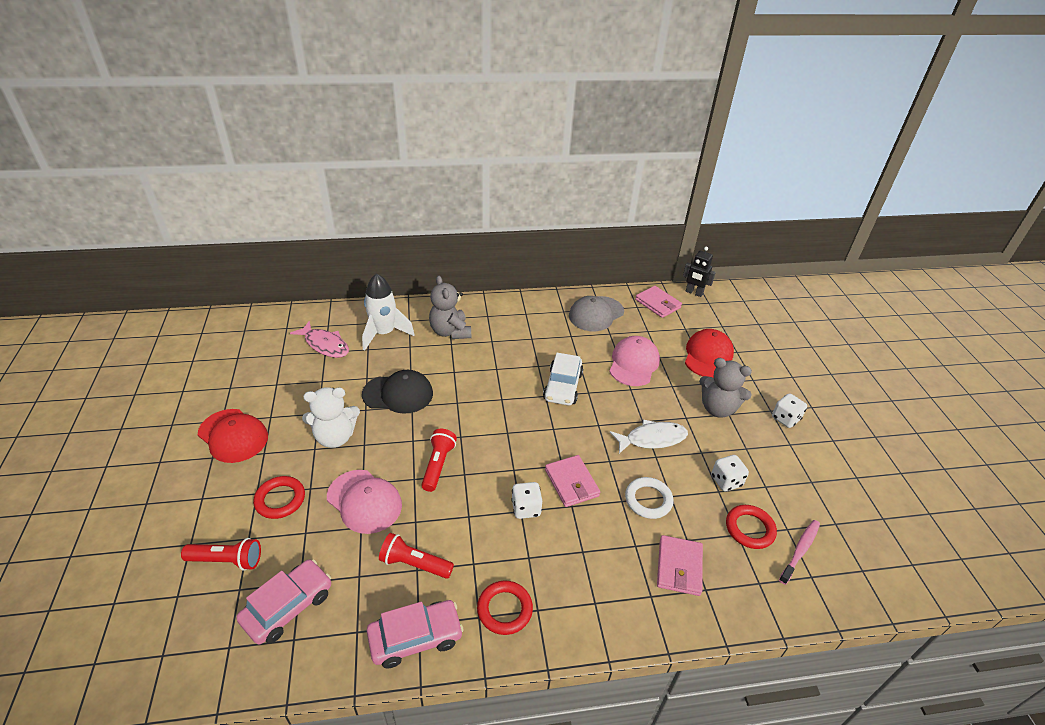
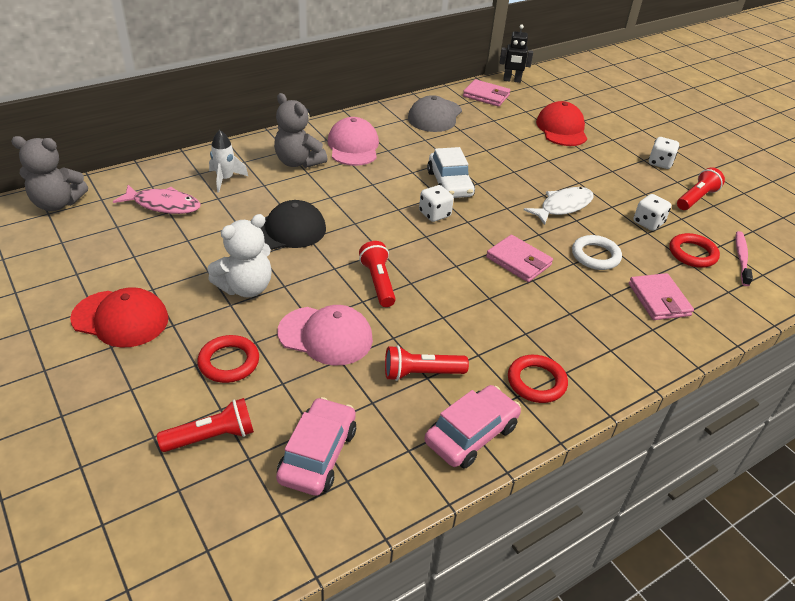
camera: 25 degrees left, 0 degrees up
(384, 333) = (225, 179): white rocket -> white rocket, size x0.64
(526, 508) = (493, 294): white dice -> white dice (434, 214)
(634, 363) = (501, 150): pink cap -> pink cap (353, 146)
(717, 408) = (600, 168): grey teddy bear -> grey teddy bear (57, 203)
(797, 468) = (696, 198): none -> red flashlight

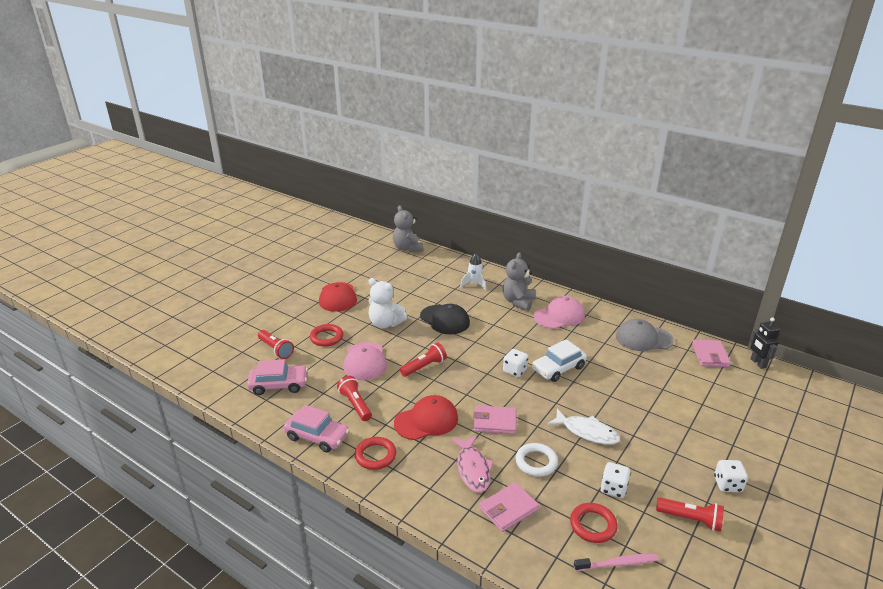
camera: 70 degrees right, 10 degrees down
(163, 205) = (433, 275): pink fish -> pink fish (473, 469)
(518, 261) = (495, 422): pink wallet -> pink wallet turned 75 degrees clockwise
(561, 129) = (710, 409): red cap -> red cap (426, 421)

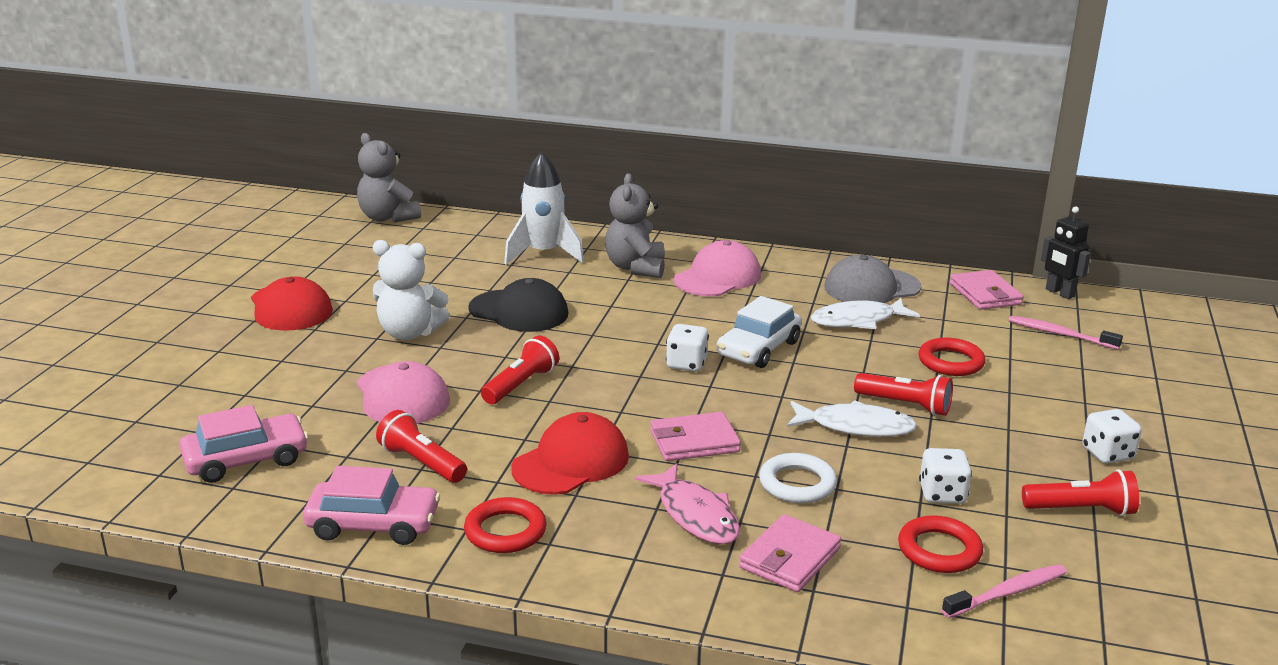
camera: 20 degrees left, 5 degrees down
(276, 349) = (208, 406): red flashlight -> red flashlight (905, 405)
(326, 337) = (304, 371): red ring -> red ring (951, 362)
(474, 284) = (544, 254): white rocket -> white rocket, size x1.57
(624, 360) = (858, 321): none -> white fish
(742, 393) = (1060, 334): none -> pink toothbrush

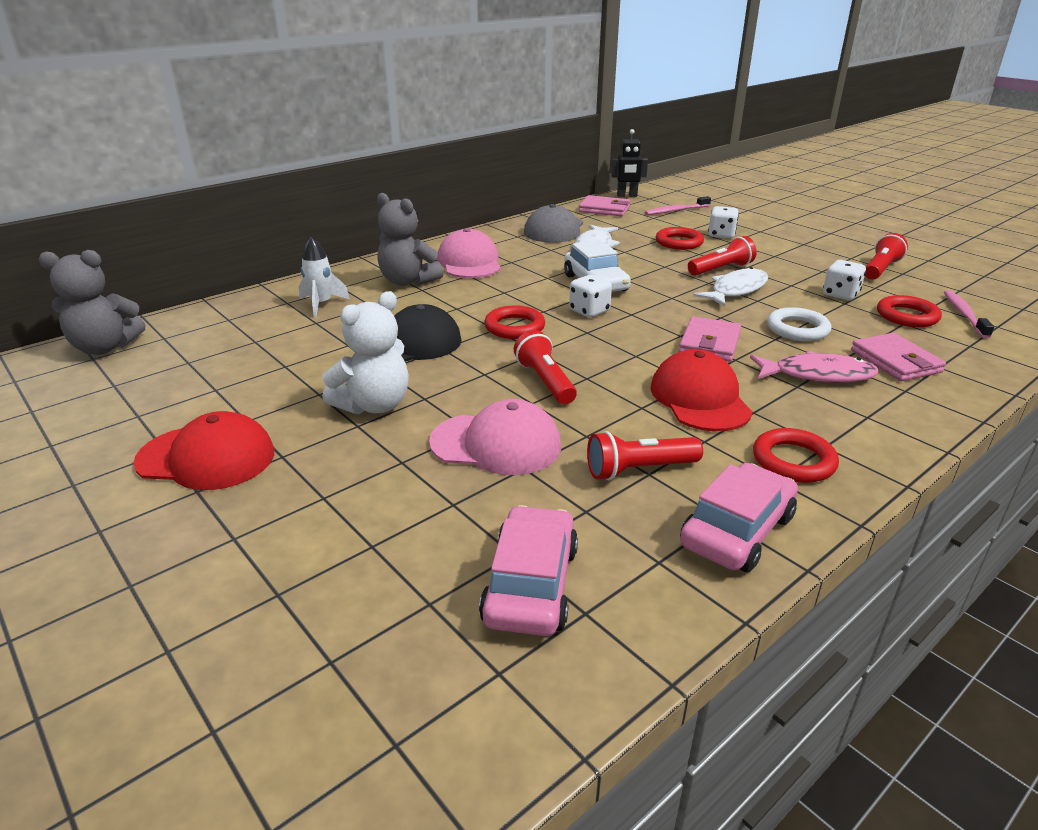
camera: 55 degrees left, 5 degrees up
(544, 254) = (321, 304): white rocket -> white rocket, size x0.64
(606, 341) = (514, 327): none -> red ring
(1107, 454) = (823, 245): white dice -> white dice (721, 235)

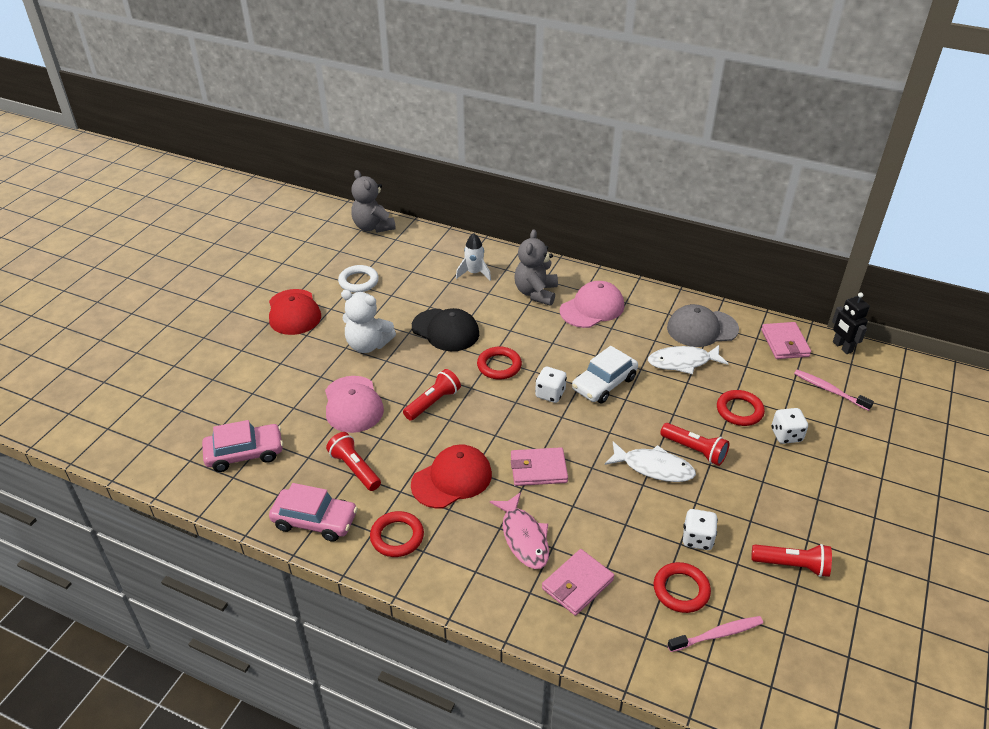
camera: 65 degrees right, 10 degrees up
(797, 329) = (599, 517): white ring -> white ring (358, 281)

